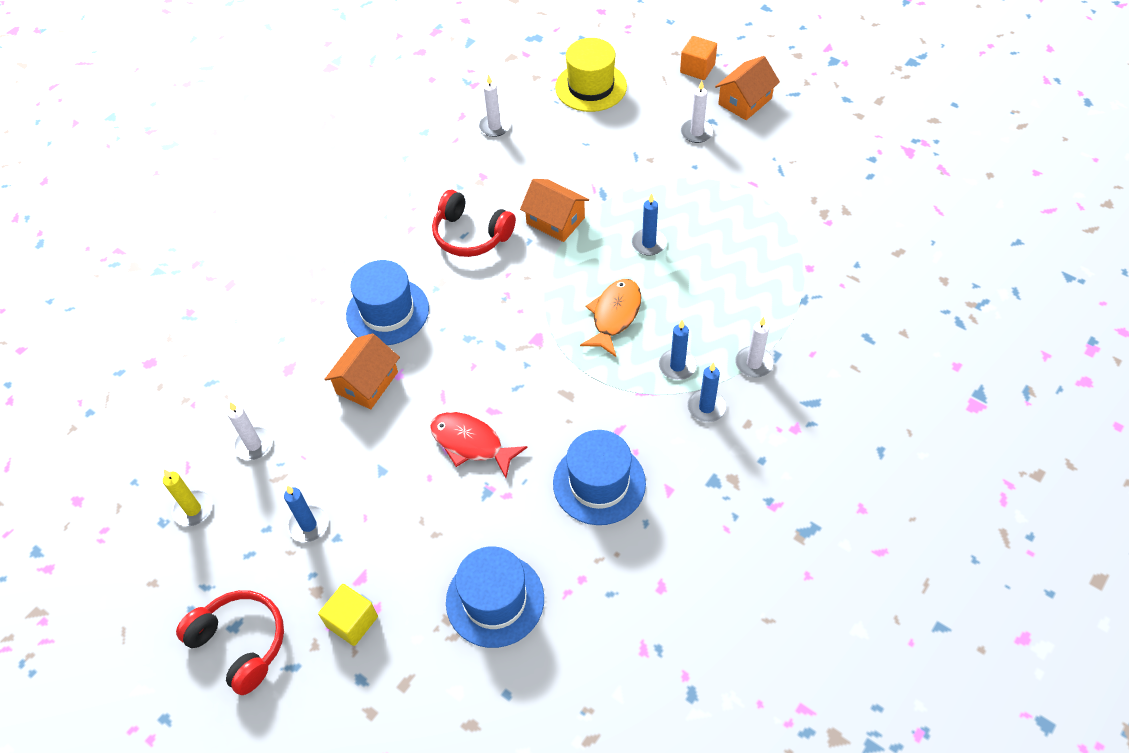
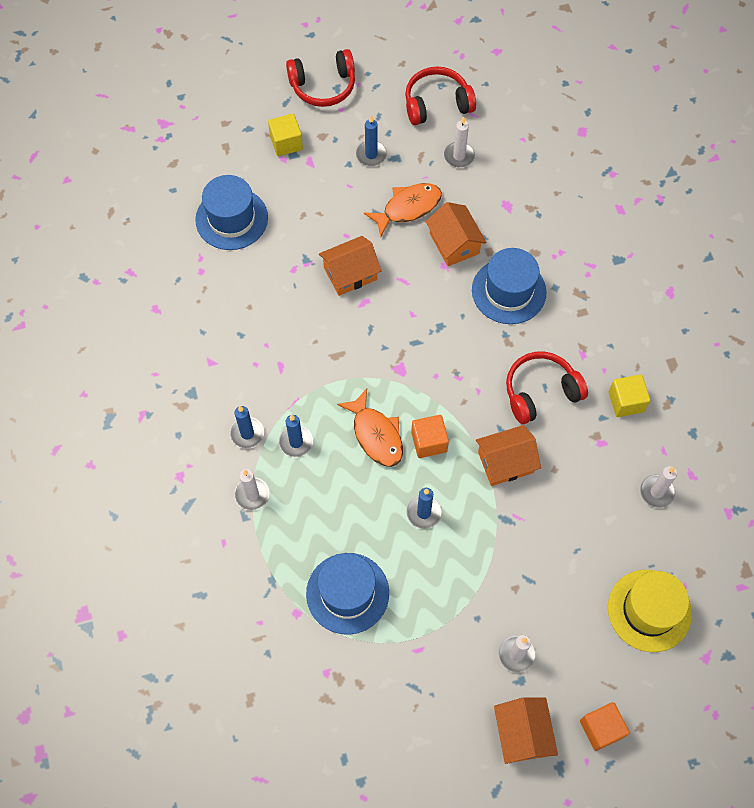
camera: 125 degrees right, 10 degrees up
(193, 509) = (437, 103): yellow candle -> red headphones
(353, 446) = (408, 208): none -> orange fish
(431, 181) = (626, 401): none -> yellow cube
(471, 443) = (350, 273): red fish -> orange house
(585, 277) = (429, 442): none -> orange cube
(599, 483) = (253, 326): blue hat -> blue hat (347, 593)

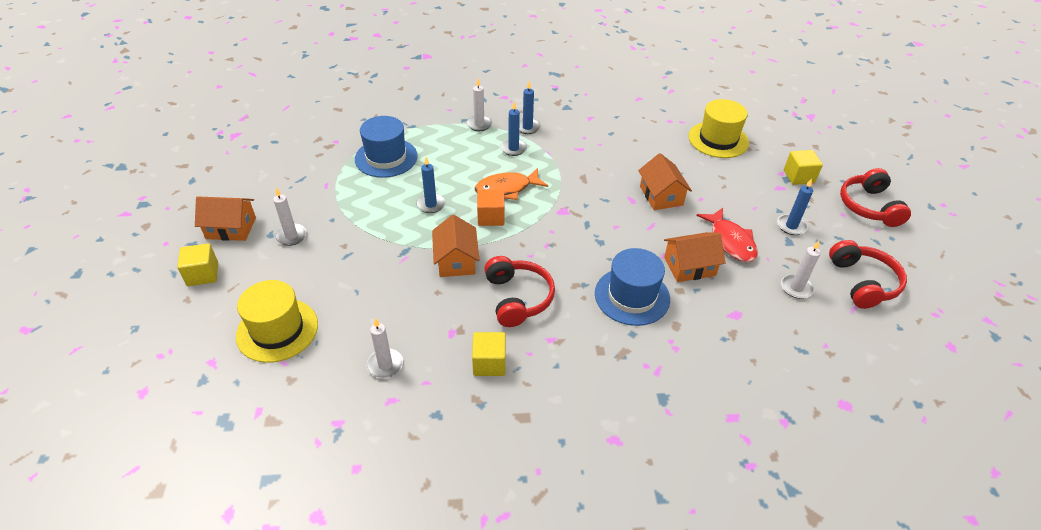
camera: 100 degrees right, 20 degrees down
(231, 219) = (718, 139): blue hat -> yellow hat
(408, 208) = (731, 241): orange fish -> red fish
(601, 729) = (203, 274): orange cube -> yellow cube

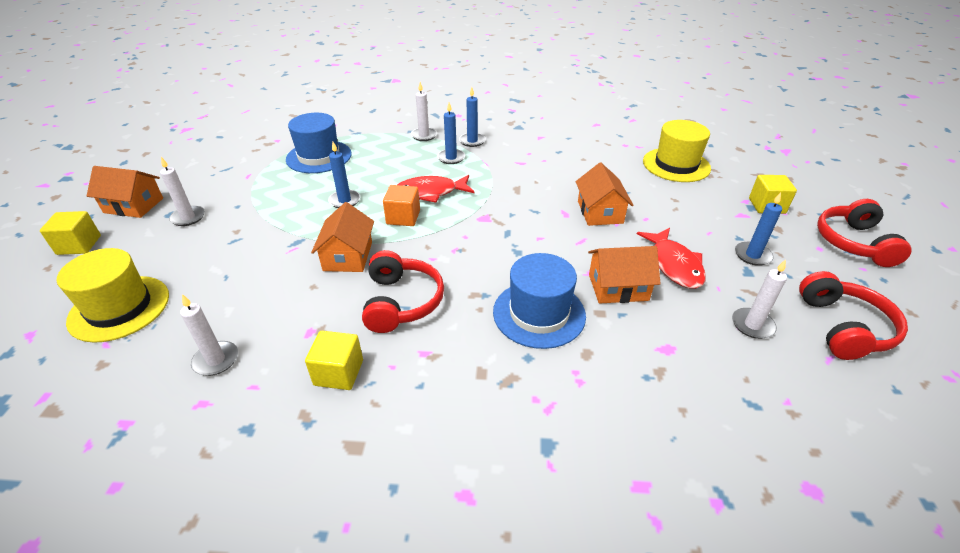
camera: 10 degrees right, 5 degrees down
(506, 189) = (430, 193): orange fish -> red fish

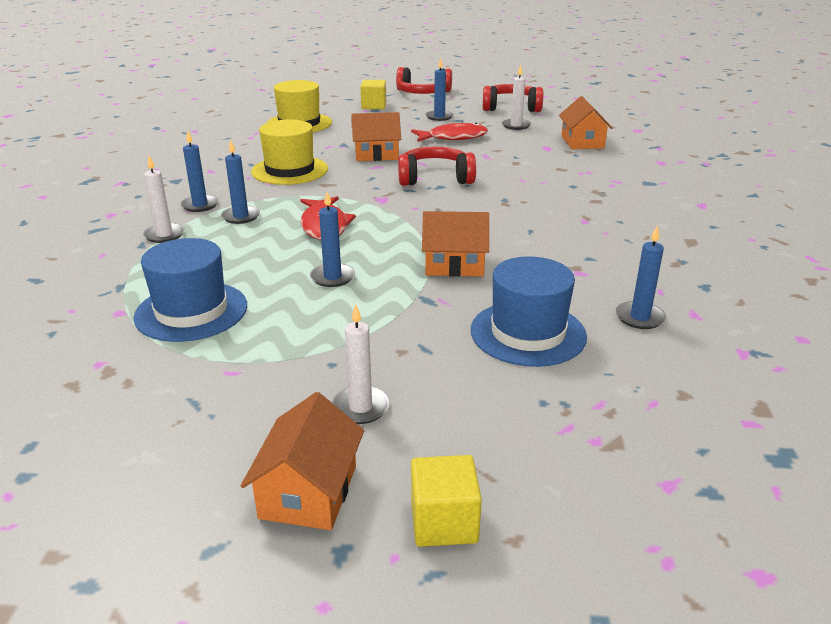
camera: 90 degrees left, 10 degrees down
(119, 308) = (588, 412): yellow hat -> yellow hat (289, 170)
(216, 360) = (639, 317): white candle -> blue candle
(338, 372) = (623, 253): yellow cube -> none
(401, 302) = (523, 232): red headphones -> red headphones (435, 178)
(403, 217) = (377, 239): orange cube -> none
(539, 313) = (523, 181): blue hat -> blue hat (528, 333)
(618, 287) = (484, 155): orange house -> orange house (582, 142)

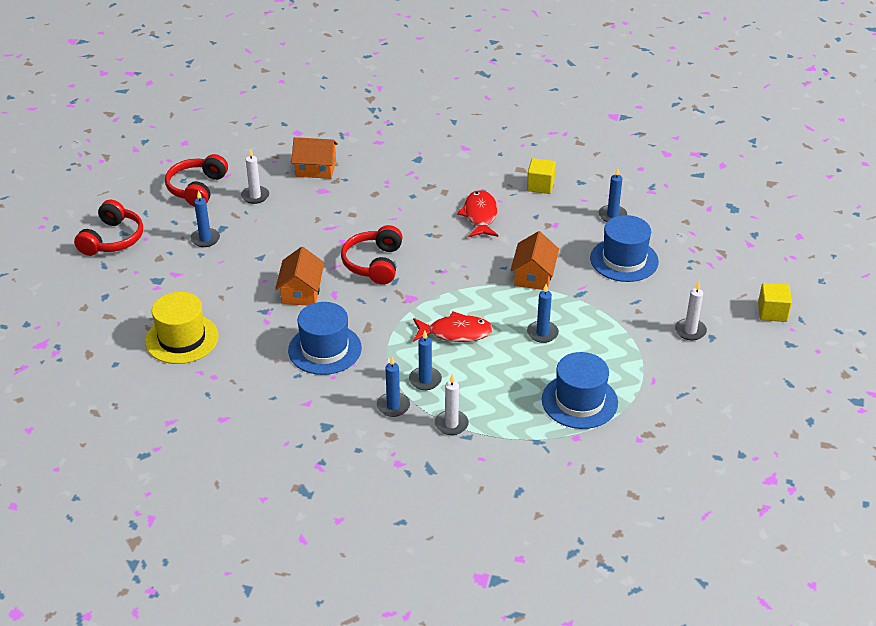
camera: 80 degrees left, 10 degrees up
(289, 170) = (325, 349): yellow hat -> blue hat
(308, 491) = (753, 352): orange house -> none
(374, 106) = (143, 280): yellow cube -> yellow cube (540, 186)
(453, 138) = (273, 239): red fish -> red fish (480, 215)

